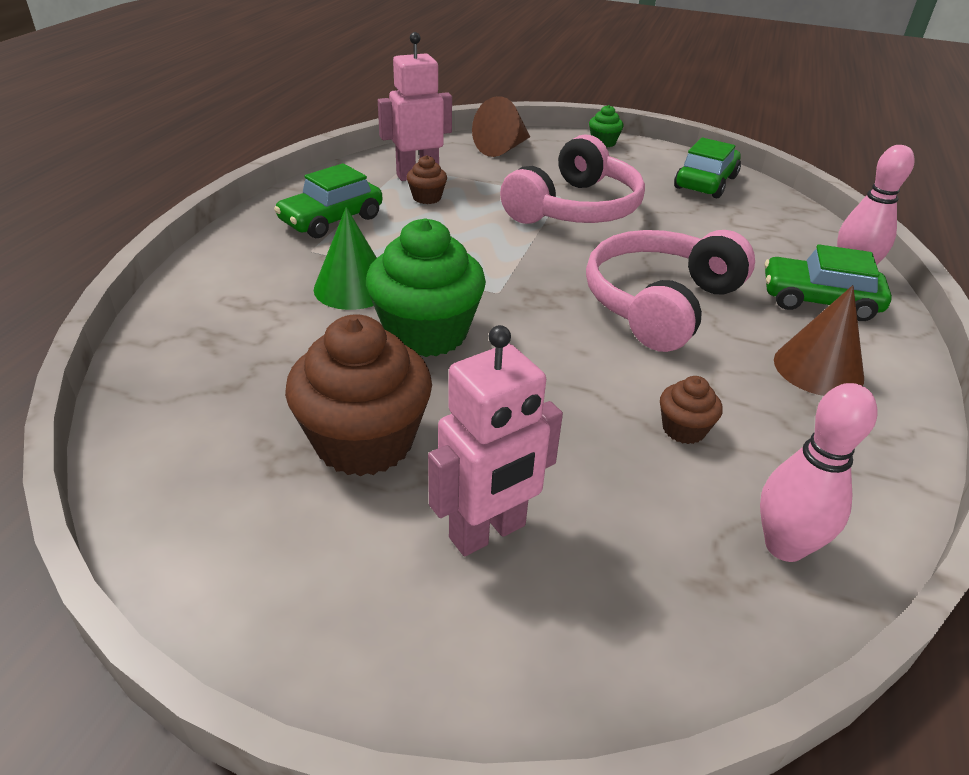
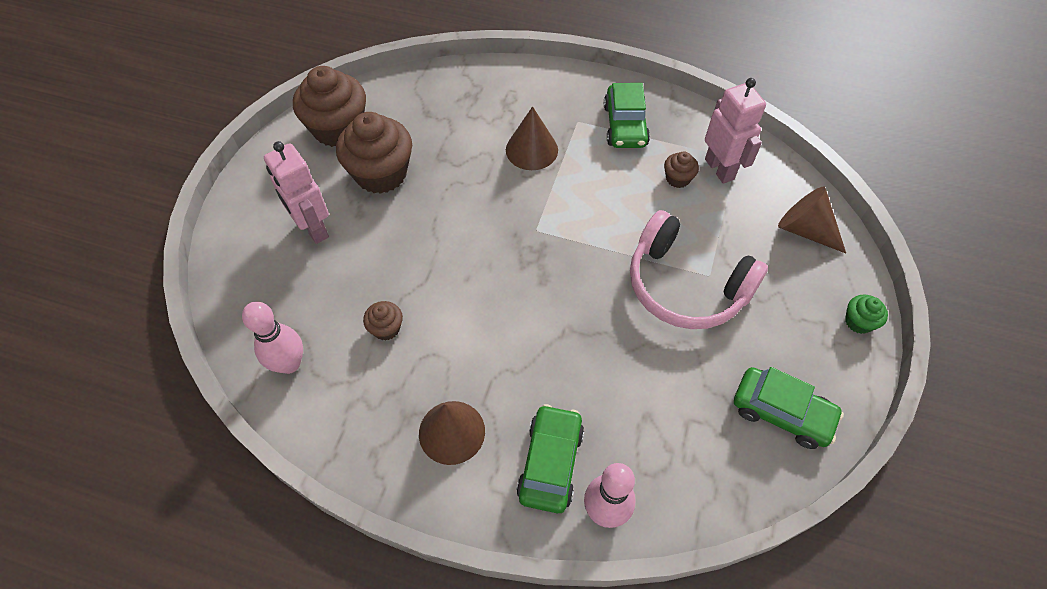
camera: 90 degrees right, 20 degrees up
(222, 509) = (338, 128): none -> brown cupcake
(331, 219) = (625, 125): green car -> green car turned 135 degrees counterclockwise
(353, 288) = (531, 150): green cone -> brown cone
(426, 333) = (482, 192): green cupcake -> none
(660, 303) = (532, 335): pink headphones -> none

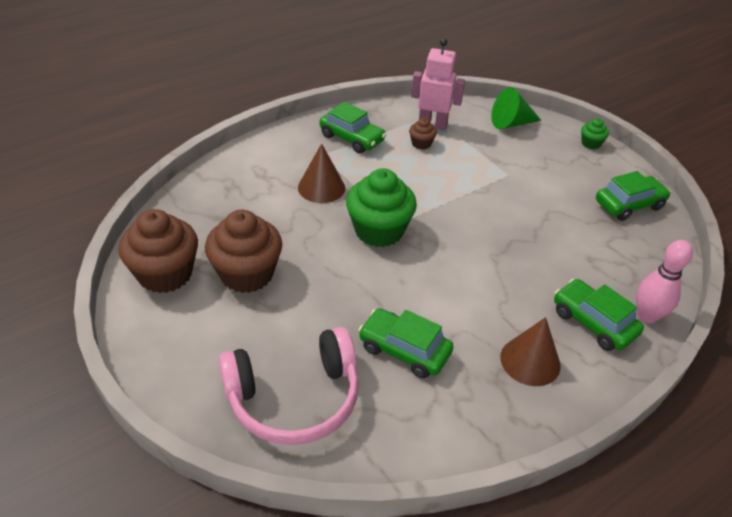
camera: 55 degrees left, 15 degrees down
(289, 364) = (382, 431): pink bowling pin -> none
(313, 229) = (256, 344): pink robot -> none
(386, 328) = (404, 350): brown cupcake -> green car
(516, 223) = (379, 230): none -> green cupcake
(686, 285) = (507, 188): pink headphones -> pink headphones (294, 398)
(805, 230) = (511, 123): brown cone -> green cone

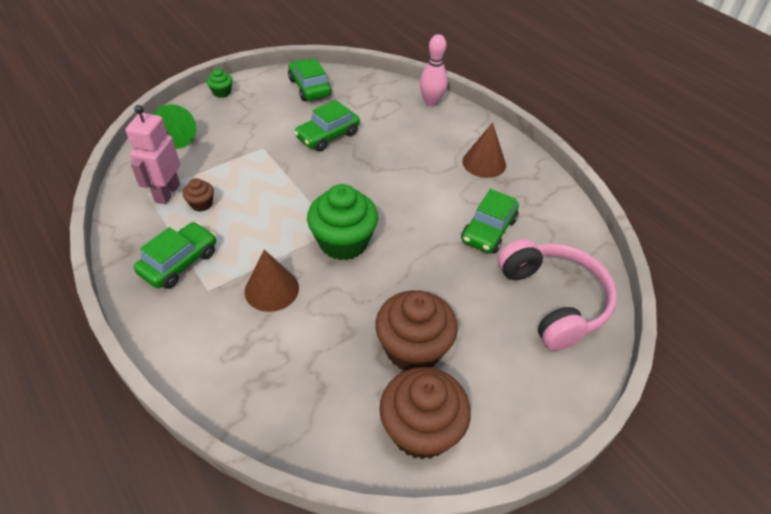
camera: 90 degrees left, 5 degrees up
(593, 322) = (441, 127): green car -> green car (328, 135)

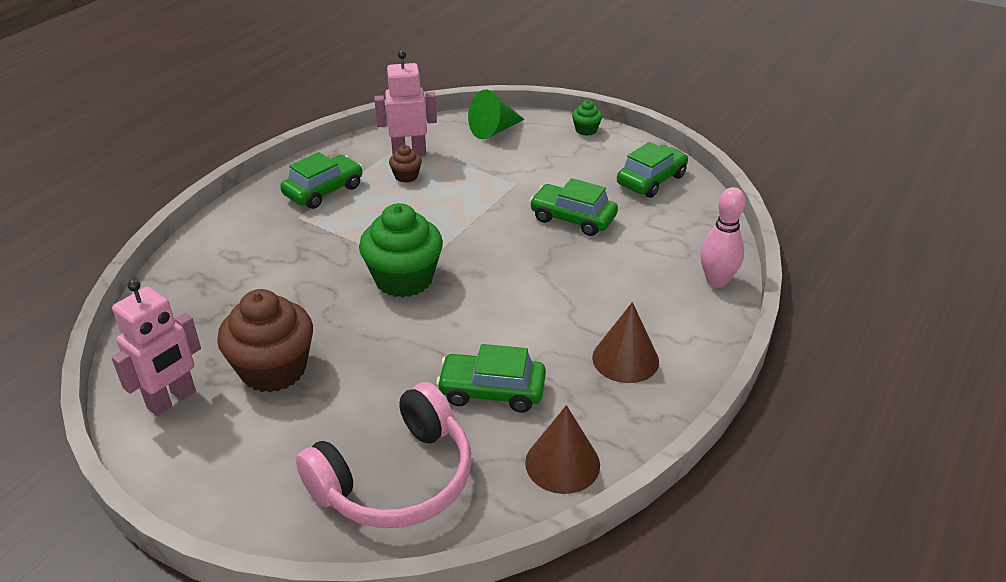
camera: 70 degrees right, 10 degrees down
(179, 262) = (324, 191): green car -> green car turned 60 degrees counterclockwise
(271, 289) = (315, 252): brown cone -> brown cone (562, 463)
(421, 430) = (172, 400): brown cupcake -> pink robot

